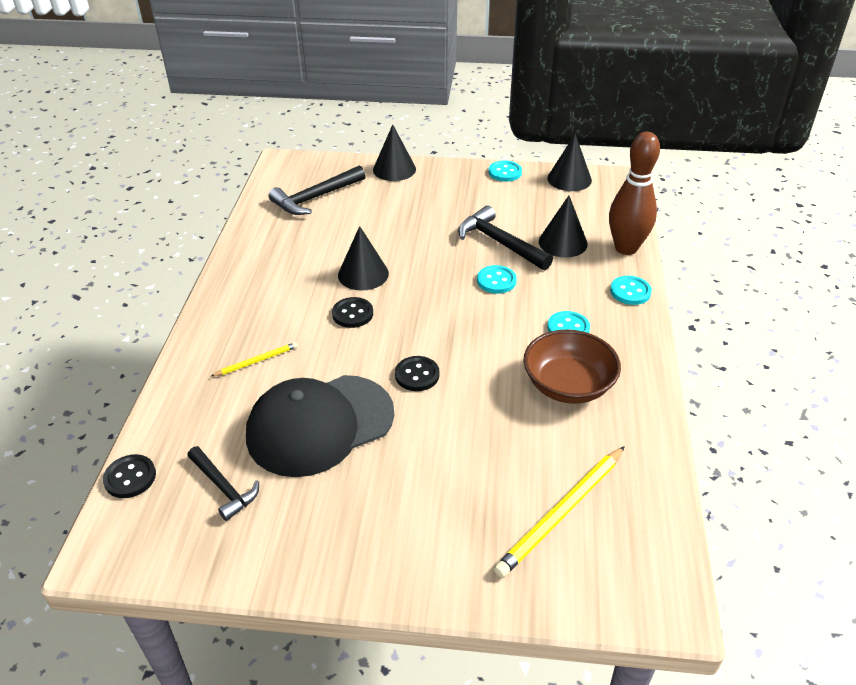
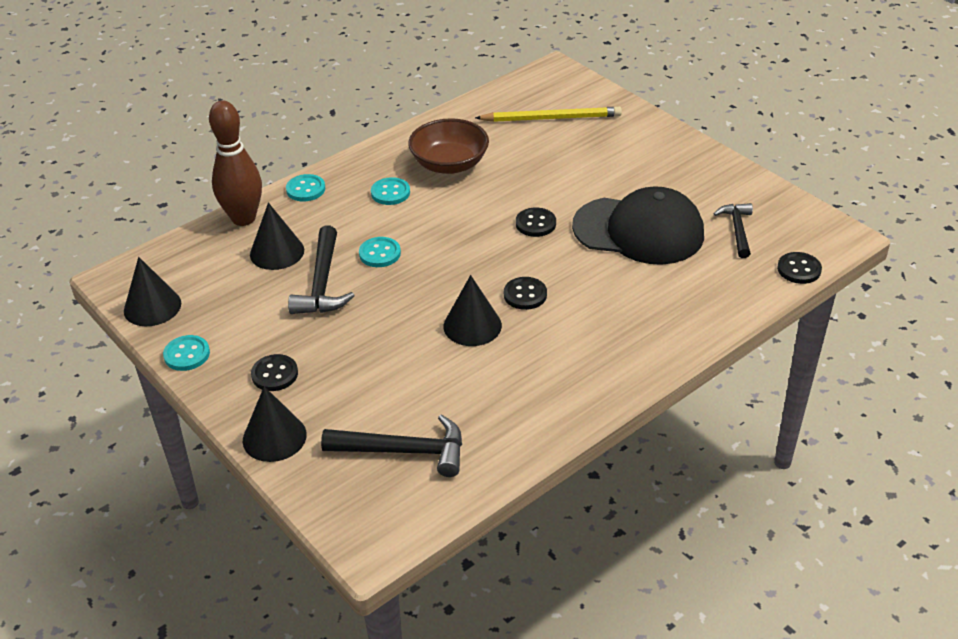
camera: 135 degrees left, 0 degrees up
(256, 361) = (641, 300): yellow pencil -> none
(441, 189) = (274, 374): none -> black button

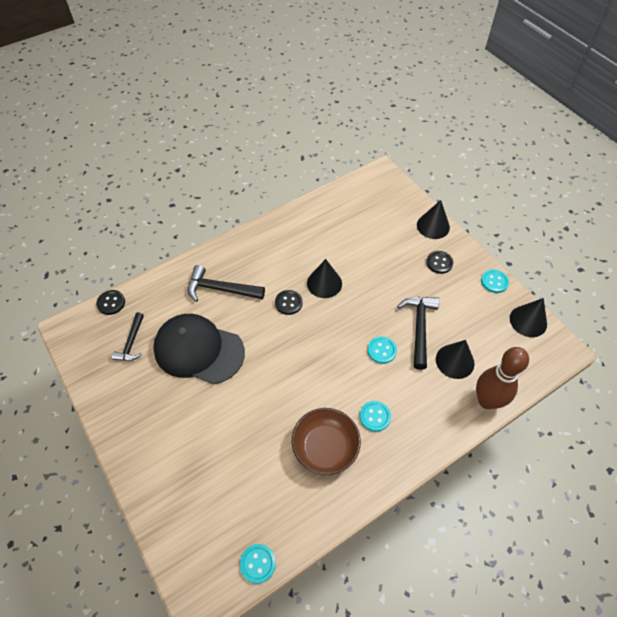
camera: 175 degrees left, 15 degrees up
(305, 189) = (443, 430): turquoise button -> turquoise button (258, 563)
(404, 451) = (366, 212): black hammer -> black hammer (220, 289)
(535, 224) = (269, 367): black button -> none
(551, 118) = (226, 506): yellow pencil -> none

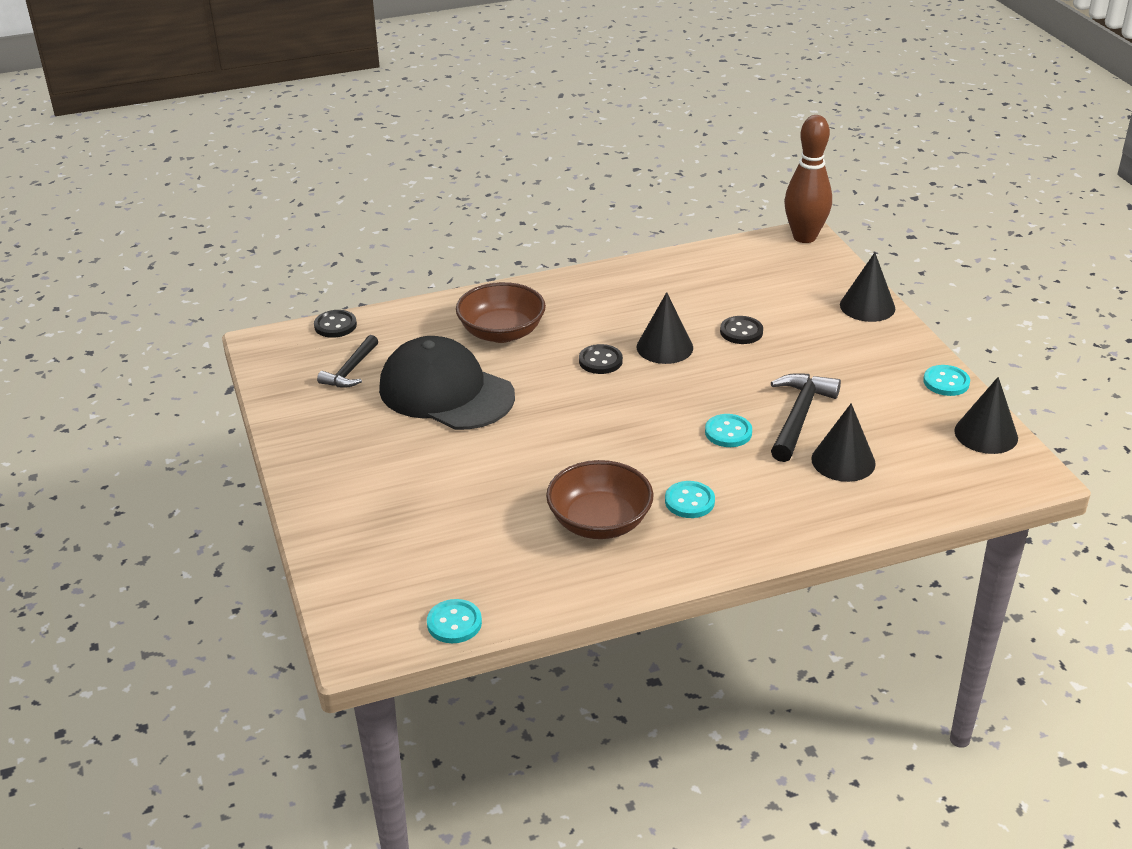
camera: 15 degrees right, 20 degrees down
(220, 289) = (502, 332): black hammer -> brown bowl
(439, 263) = (861, 349): black button -> black button (741, 332)
(487, 401) = (879, 512): brown bowling pin -> brown bowling pin (804, 237)

